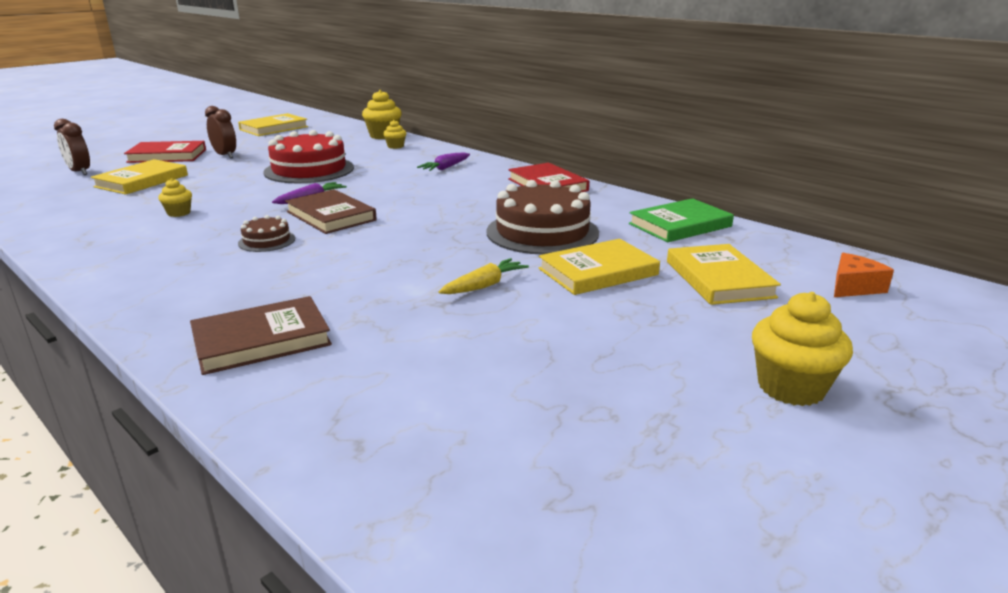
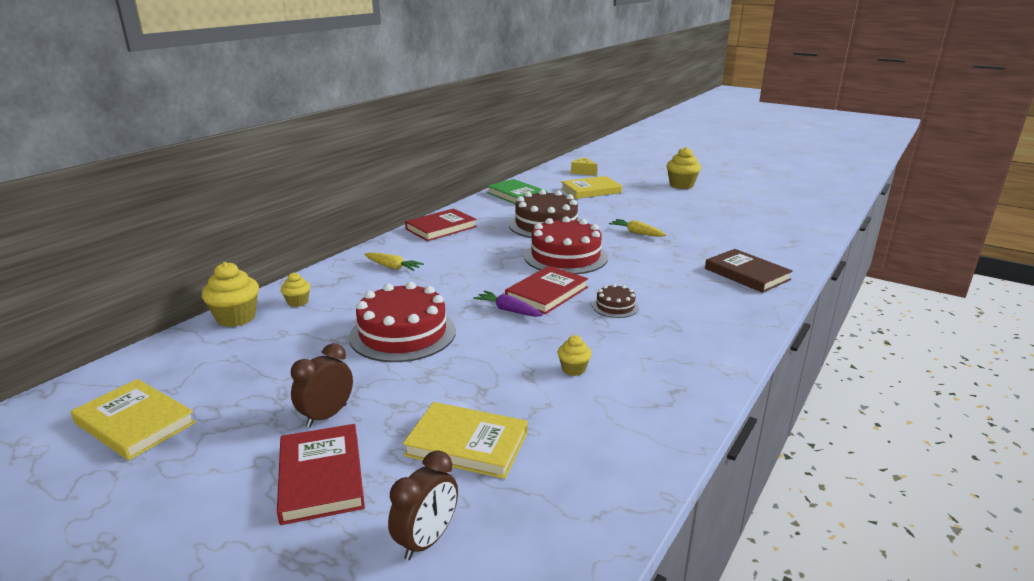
camera: 100 degrees left, 0 degrees up
(331, 216) = (546, 293): brown book -> red book
(422, 232) = (565, 256): none -> red cake
(445, 168) = (392, 267): purple carrot -> yellow carrot
(598, 272) = (599, 211): yellow book -> none
(853, 287) = (583, 172): orange cheese -> yellow cheese

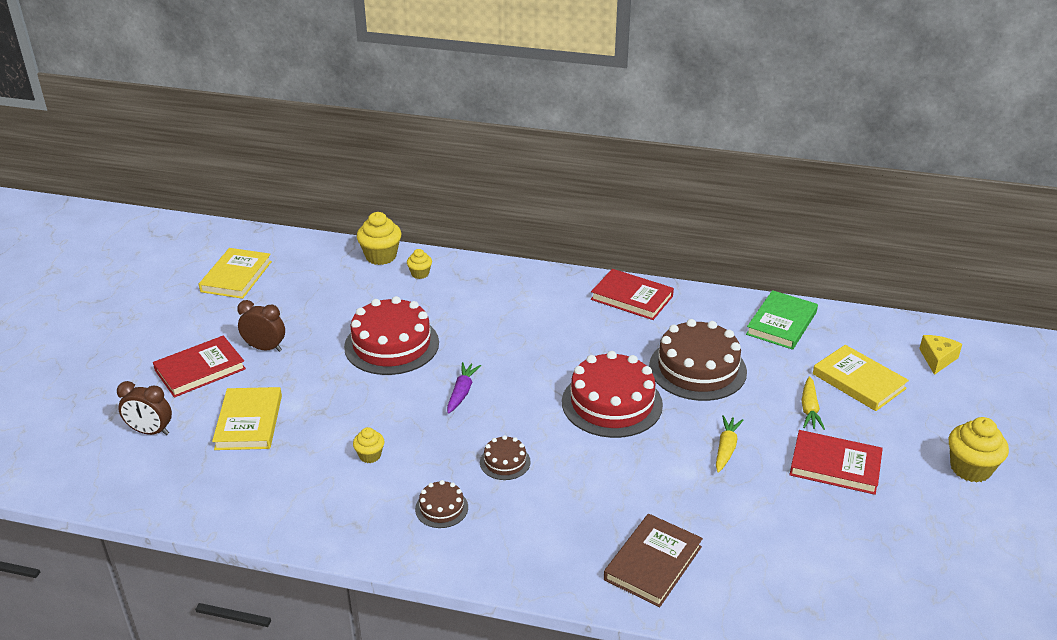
camera: 70 degrees right, 10 degrees up
(392, 267) = (515, 298): yellow carrot -> yellow carrot (809, 409)
(546, 293) = (510, 409): red book -> red book (835, 465)
(664, 343) = (441, 508): none -> brown cake

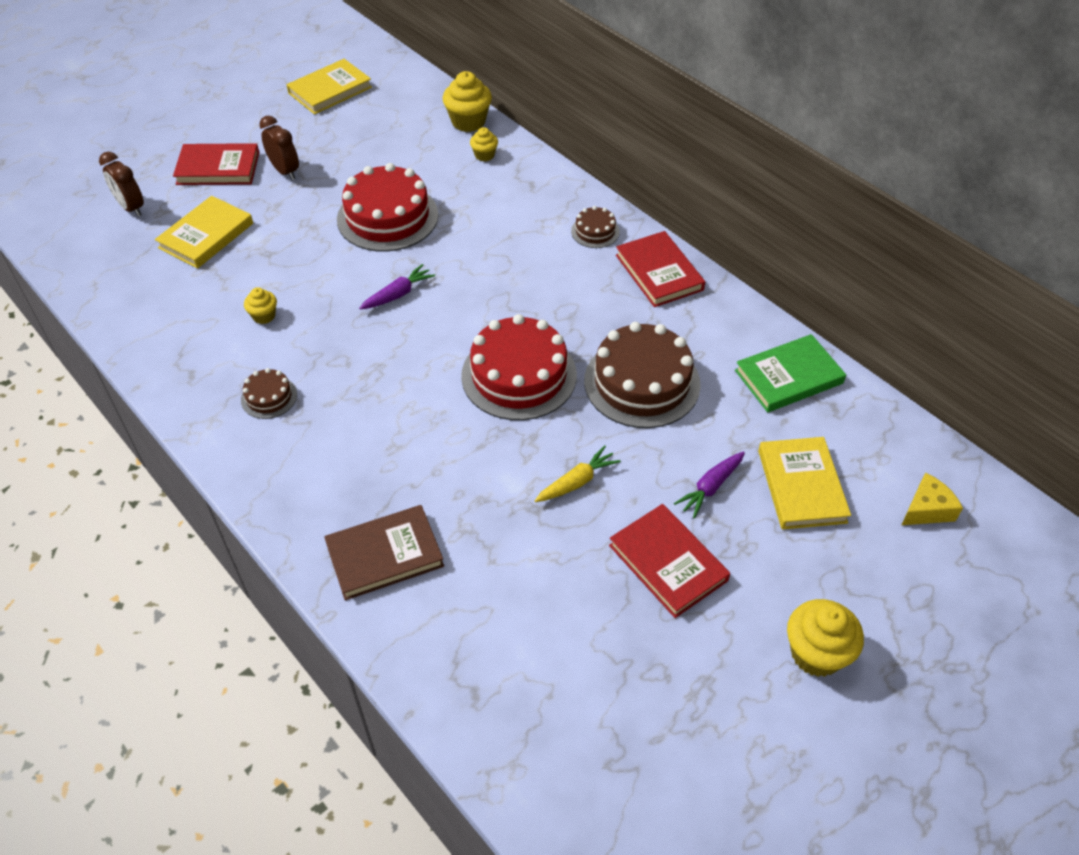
camera: 35 degrees right, 15 degrees up
(505, 462) = (364, 382): brown cake -> brown cake (595, 231)
(809, 409) = (710, 487): yellow carrot -> purple carrot

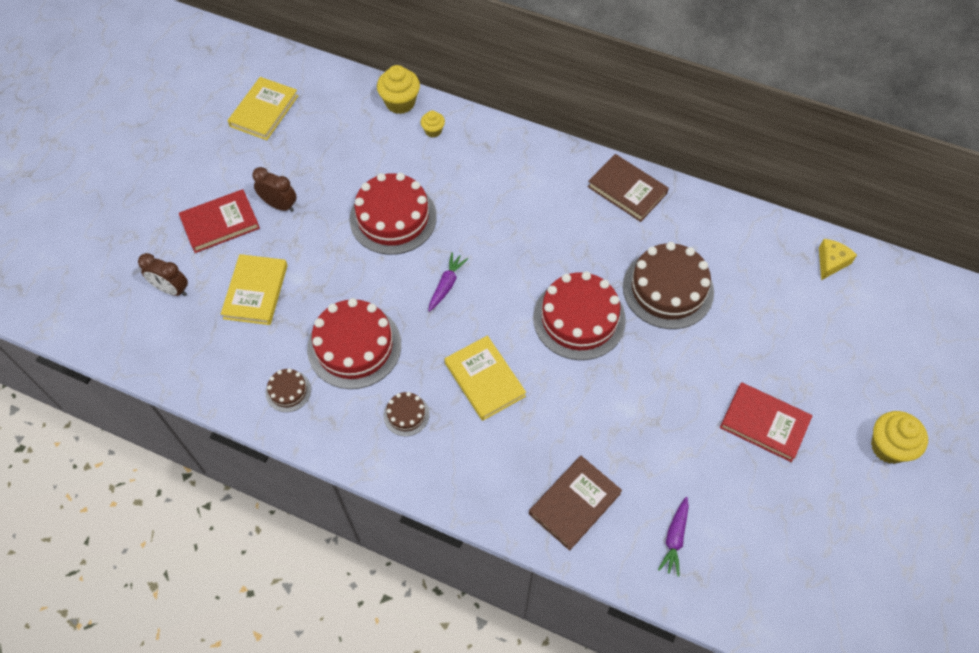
camera: 25 degrees left, 10 degrees up
(264, 316) = (354, 346): yellow cupcake -> red cake
(577, 482) = (670, 388): yellow carrot -> none
(595, 231) = (560, 171): brown cake -> brown cake (288, 391)
(659, 272) = (627, 190): red book -> brown book
(710, 487) = (759, 353): purple carrot -> purple carrot (674, 538)
(789, 377) = (763, 244): green book -> none
(801, 486) = (816, 327): yellow book -> yellow book (484, 380)
(927, 509) = (901, 311): yellow cheese -> yellow cheese (831, 262)

